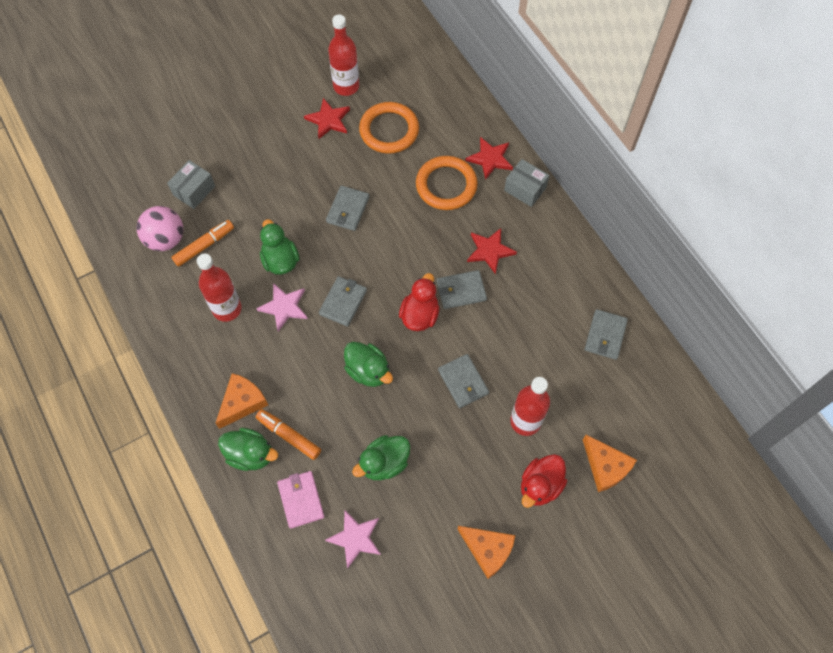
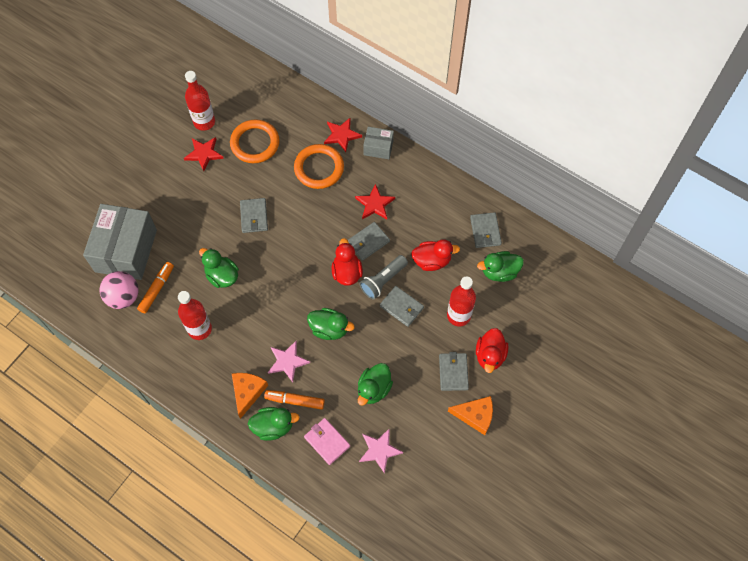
camera: 25 degrees left, 0 degrees up
(194, 191) = (126, 250): grey box -> grey box, size x2.06
(284, 307) = (243, 309): pink star -> pink star (287, 361)
(343, 302) = (285, 287): grey wallet -> grey wallet (453, 372)
(456, 342) = (383, 280): none -> grey flashlight
(524, 343) = (432, 261): none -> red duck
(599, 391) = (499, 272): none -> green duck
(605, 467) = (528, 323): orange cheese -> none

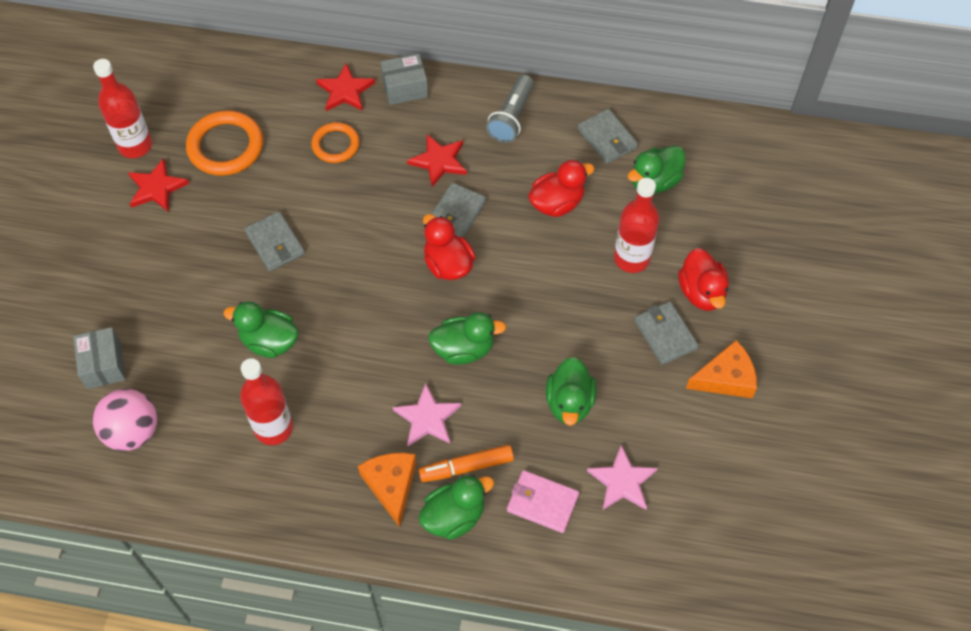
camera: 25 degrees left, 5 degrees down
(126, 250) = (104, 365): grey box -> grey box, size x0.49
(157, 289) = (179, 400): orange marker -> none
(319, 168) = (335, 145): orange ring -> orange ring, size x0.63
(383, 280) = (504, 255): grey flashlight -> grey flashlight (511, 117)
(401, 307) = (548, 279): grey wallet -> none

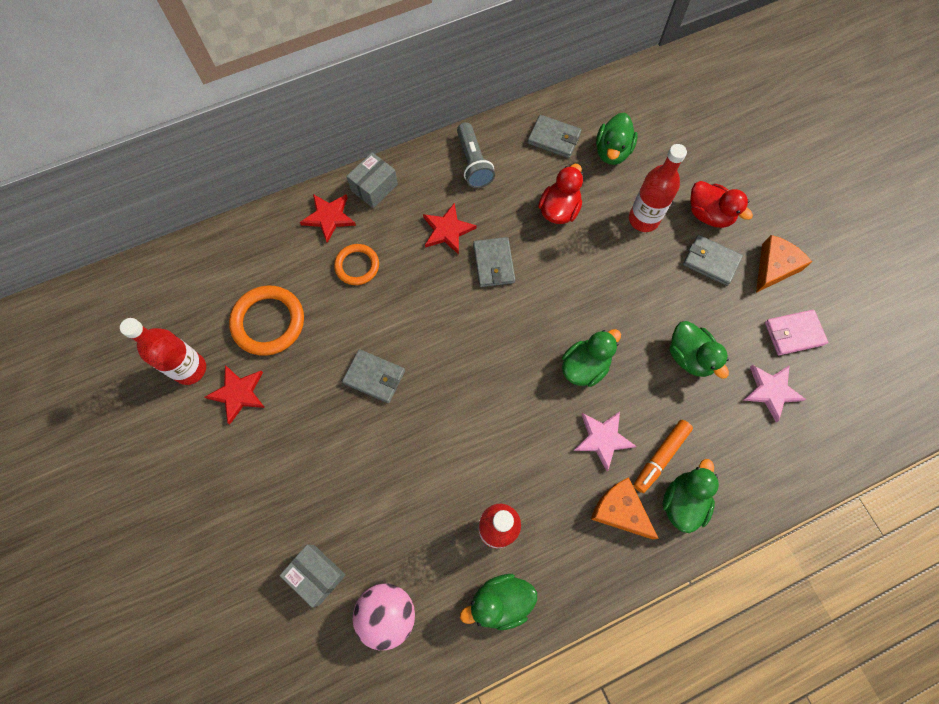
camera: 35 degrees left, 10 degrees up
(269, 341) = (435, 461): green duck -> green duck (500, 601)
(448, 264) = (520, 308): red duck -> none
(542, 503) = (733, 446): pink wallet -> pink wallet (793, 333)

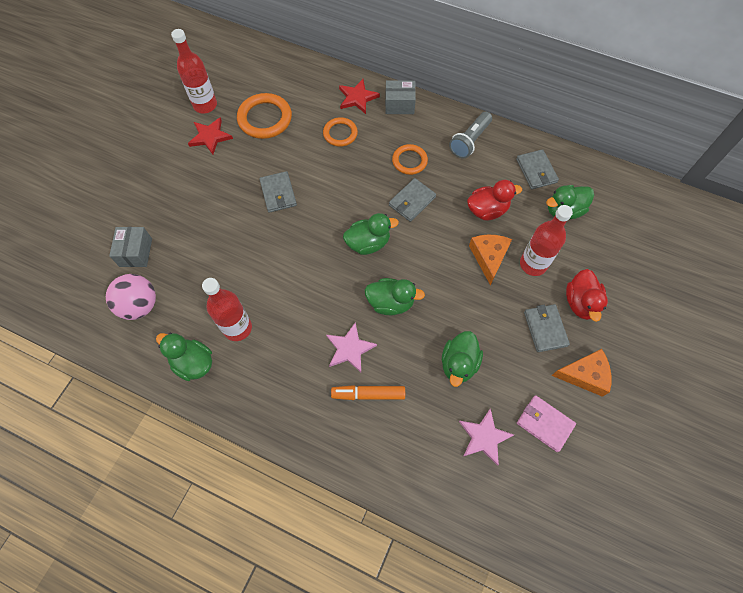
camera: 50 degrees right, 5 degrees down
(447, 230) = (409, 161): red star -> orange ring
(620, 510) = (309, 394): orange cheese -> orange cheese (489, 257)
(683, 501) = (349, 431): green duck -> green duck (368, 243)

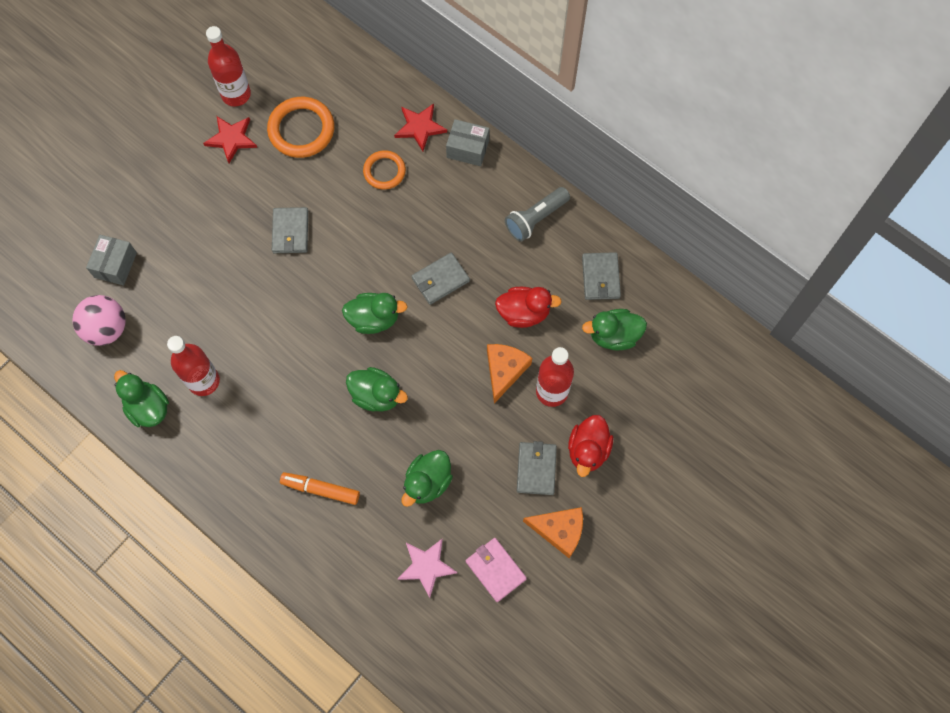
camera: 15 degrees right, 5 degrees up
(349, 349) = (316, 435): pink star -> none
(409, 161) = (455, 227): orange ring -> none

